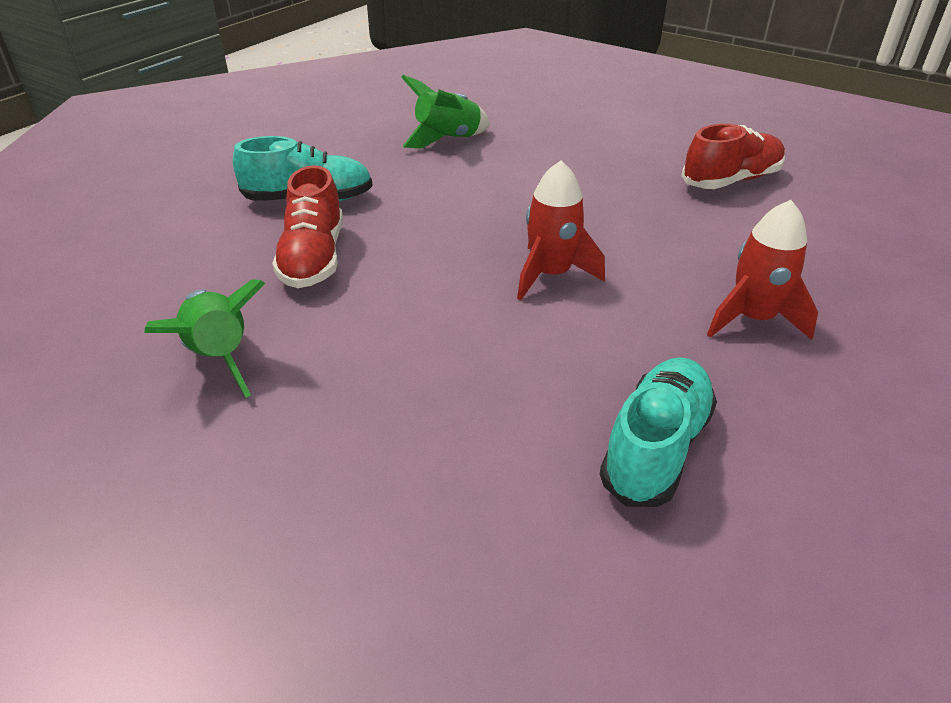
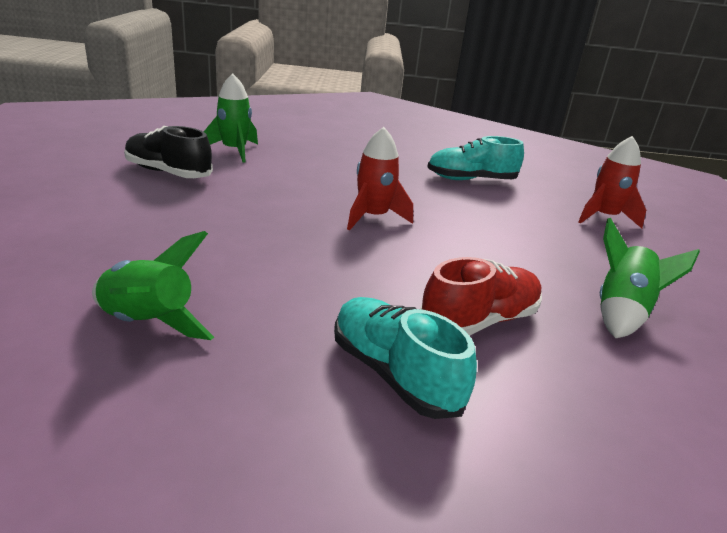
camera: 125 degrees left, 10 degrees down
(731, 180) = (168, 173): red shoe -> black shoe
(752, 319) = (349, 165): red rocket -> red rocket (603, 217)
(817, 234) = (234, 151): none -> green rocket

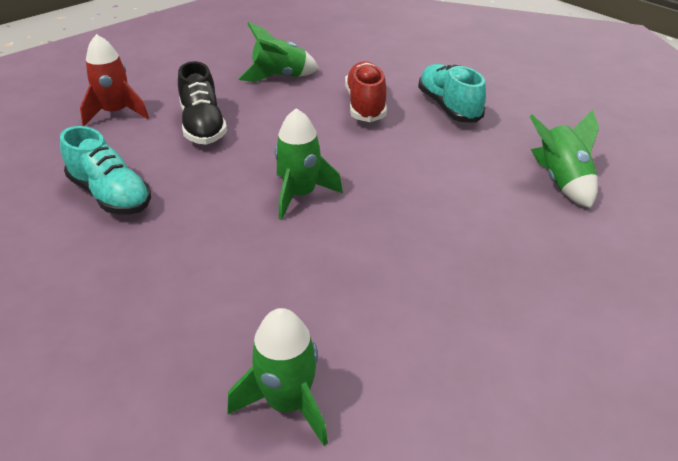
camera: 130 degrees left, 10 degrees up
(168, 173) = (435, 377): black shoe -> black shoe (203, 126)
(373, 217) = (300, 195): red rocket -> green rocket
(394, 373) = (449, 107): turquoise shoe -> turquoise shoe turned 150 degrees clockwise
(479, 321) = (366, 105): red shoe -> red shoe turned 75 degrees clockwise

